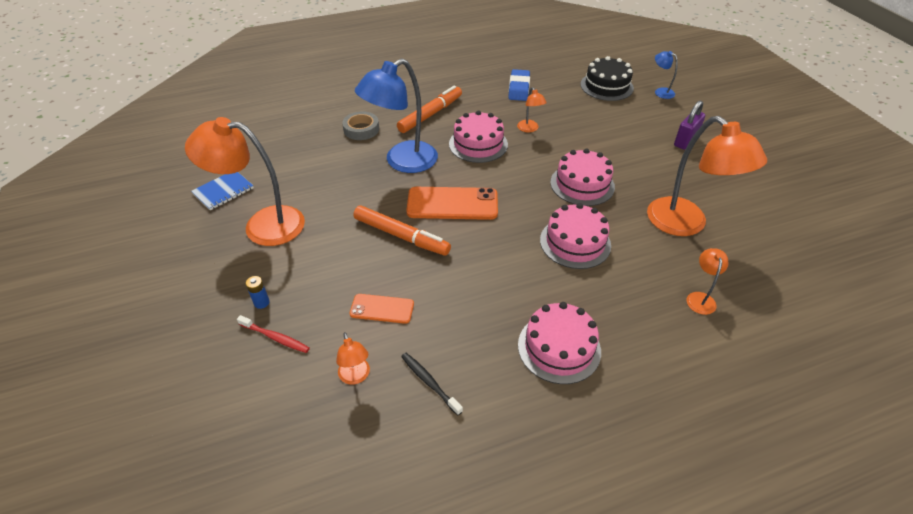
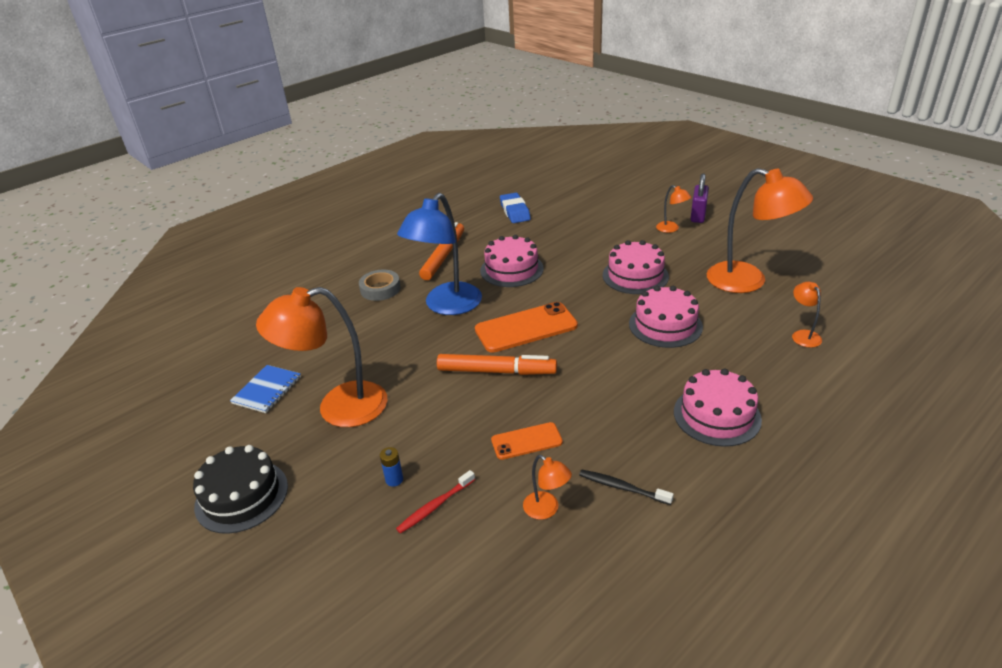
camera: 20 degrees left, 10 degrees down
(275, 337) = (435, 506): red toothbrush -> red toothbrush turned 135 degrees clockwise
(529, 129) = (551, 243): orange lamp -> orange lamp (671, 229)
(606, 86) = (595, 189): black cake -> black cake (241, 496)
(660, 92) = (647, 182): blue lamp -> none

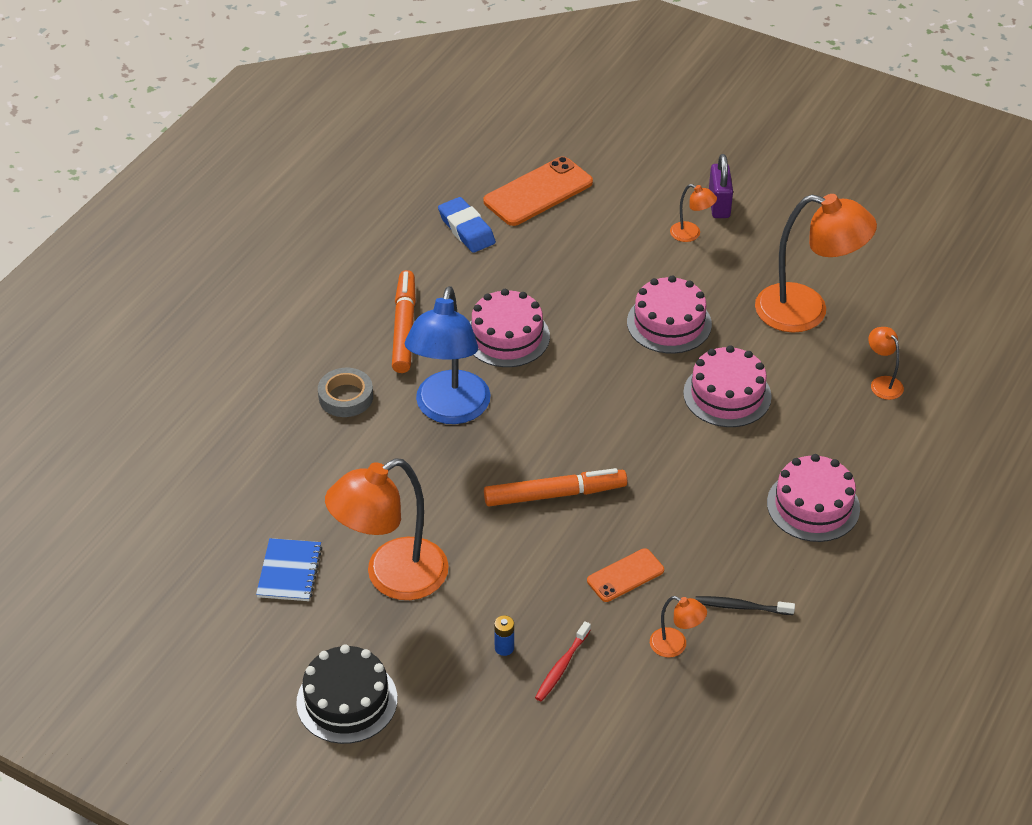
camera: 20 degrees left, 10 degrees up
(526, 328) = (564, 427): orange phone -> orange phone (538, 192)

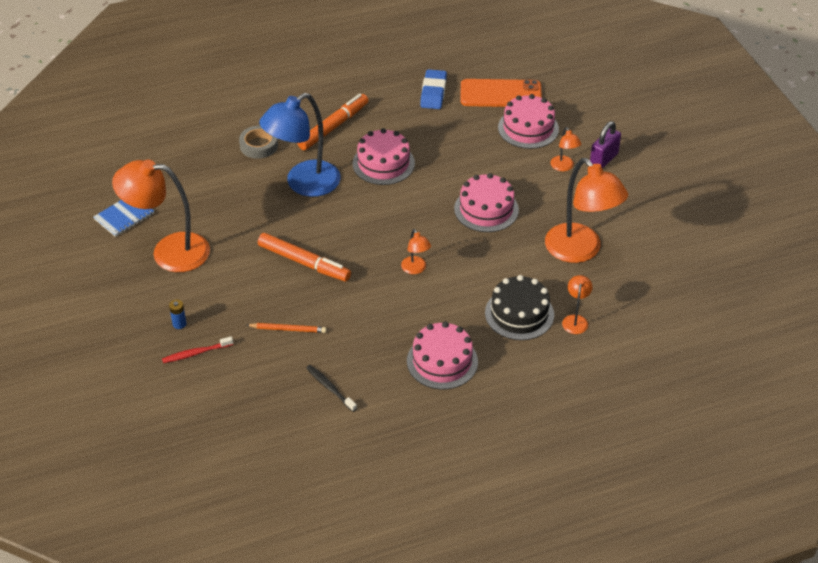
camera: 40 degrees right, 0 degrees up
(347, 700) = (73, 297): black cake -> black cake (519, 314)
(625, 575) = (288, 329): orange phone -> orange pencil
(675, 646) = (268, 383): orange lamp -> orange lamp (415, 269)
(727, 395) = (470, 269): pink cake -> pink cake (528, 128)

